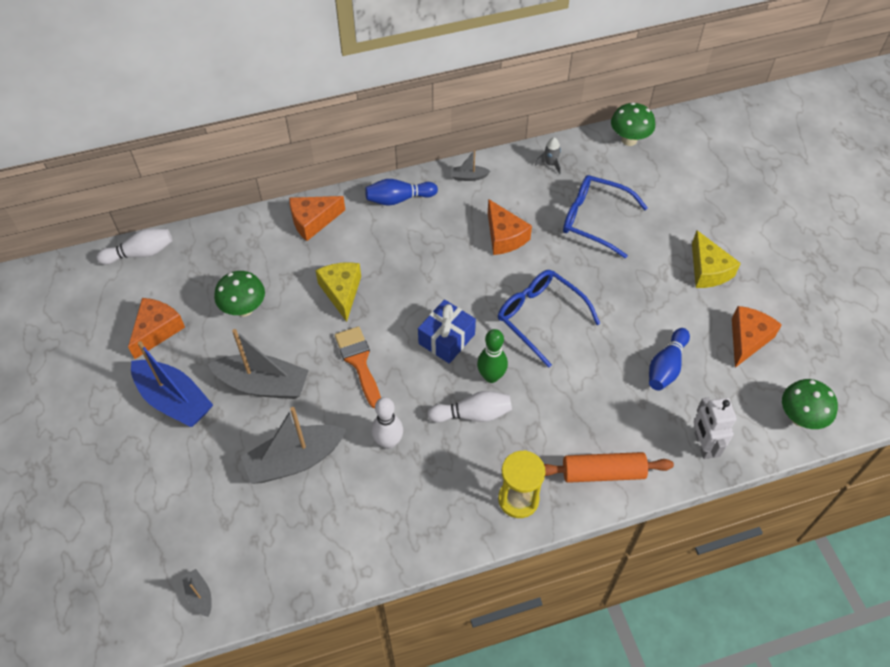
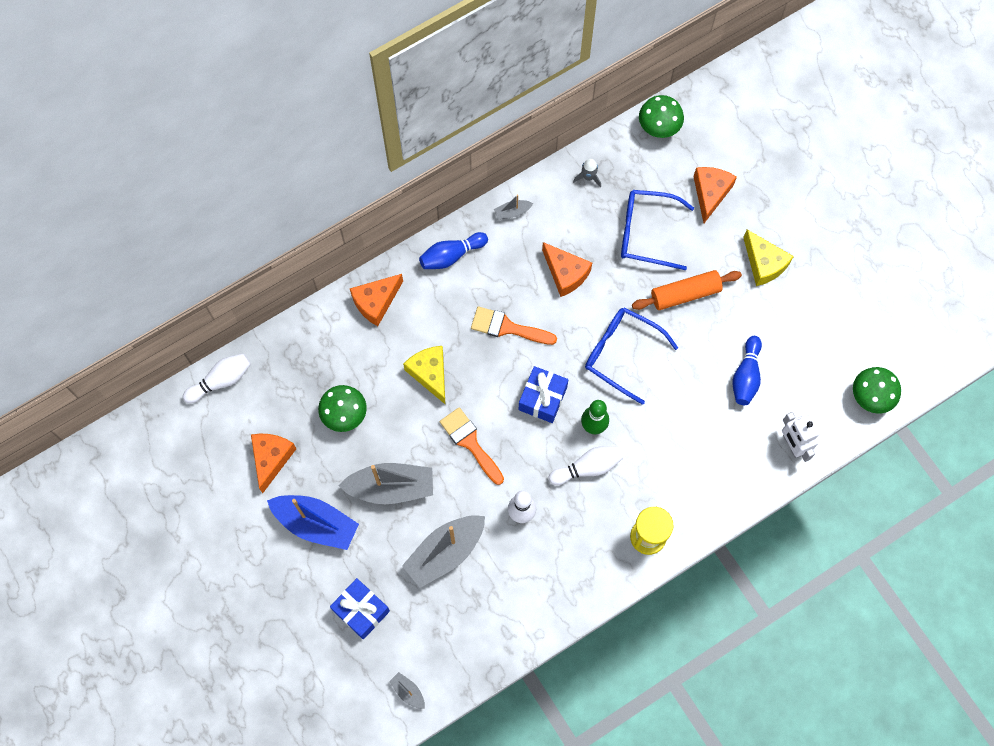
camera: 15 degrees left, 15 degrees up
(184, 496) = (361, 611): none -> blue gift
(432, 269) = (507, 327): none -> orange brush
(603, 472) = (713, 493): orange rolling pin -> orange rolling pin (685, 294)
(747, 339) = (812, 329): orange cheese -> orange cheese (710, 193)

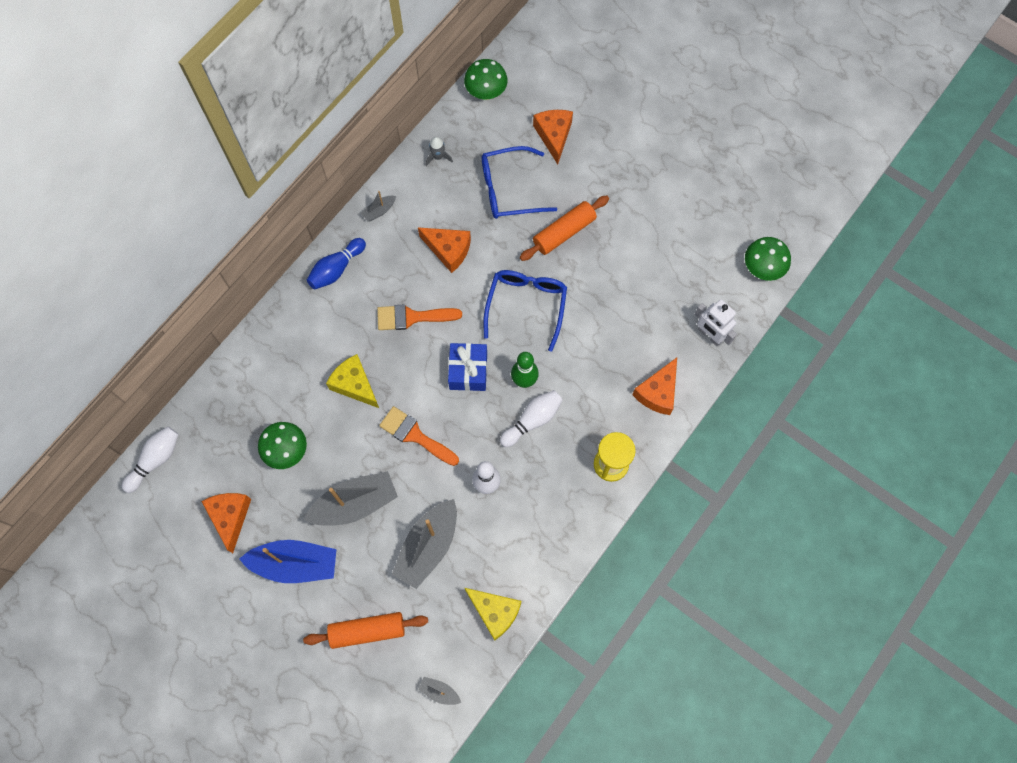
camera: 20 degrees left, 0 degrees up
(361, 611) = (367, 631): blue gift -> orange rolling pin
(376, 302) = (280, 335): orange cheese -> orange cheese (658, 392)
(622, 354) = (526, 305): blue glasses -> blue glasses turned 90 degrees clockwise
(746, 376) = (645, 287): blue bowling pin -> none
(764, 264) = (624, 182): yellow cheese -> yellow cheese (495, 612)

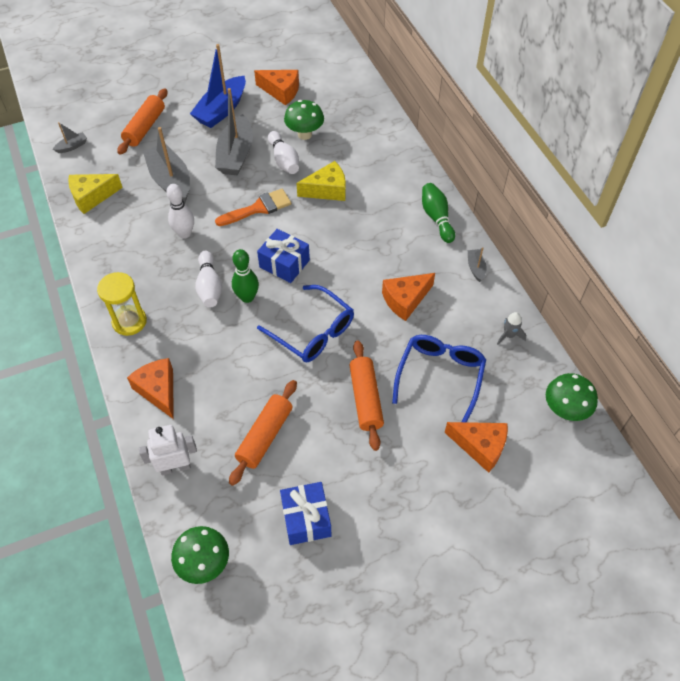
camera: 120 degrees right, 15 degrees down
(155, 460) = (351, 70): white bowling pin -> white bowling pin (284, 160)
(336, 269) = (436, 218): blue bowling pin -> green bowling pin
(412, 317) = (359, 248): orange brush -> none
(643, 287) = (265, 436): none -> orange rolling pin
(686, 222) = (306, 518): none -> blue gift

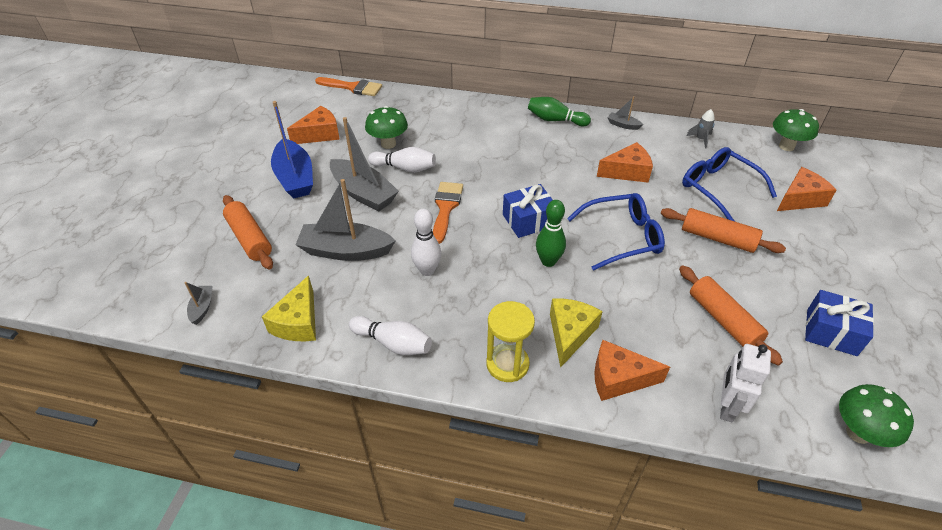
camera: 55 degrees left, 10 degrees down
(209, 286) = (512, 281): white bowling pin -> white bowling pin (393, 343)
(327, 190) = (467, 160): yellow cheese -> yellow cheese (570, 334)
(357, 72) = (353, 87): none -> orange brush
(405, 300) = (627, 172): orange cheese -> orange cheese turned 105 degrees counterclockwise

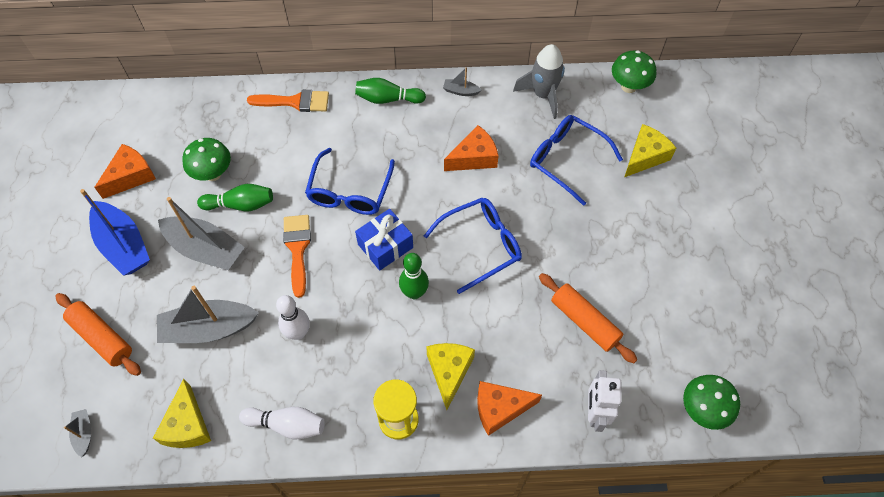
camera: 15 degrees left, 15 degrees up
(353, 87) = (147, 96): orange brush -> orange brush (295, 102)
(405, 168) = (240, 205): white bowling pin -> green bowling pin
(505, 176) = (350, 191): none -> blue glasses
(700, 139) = (543, 95): grey rocket -> grey rocket, size x1.95
(717, 238) = (571, 225): orange rolling pin -> none
(800, 199) = (645, 156): orange cheese -> yellow cheese
(831, 332) = (678, 311): blue gift -> none

